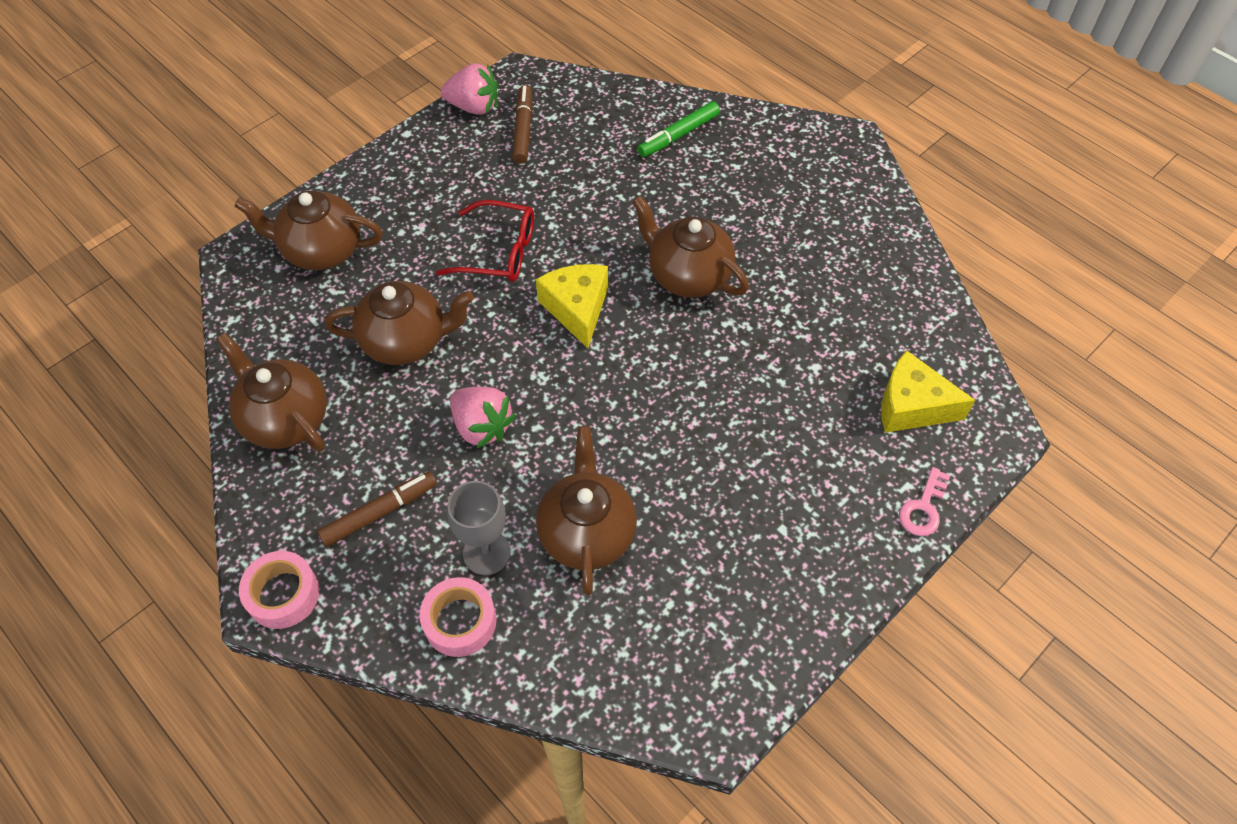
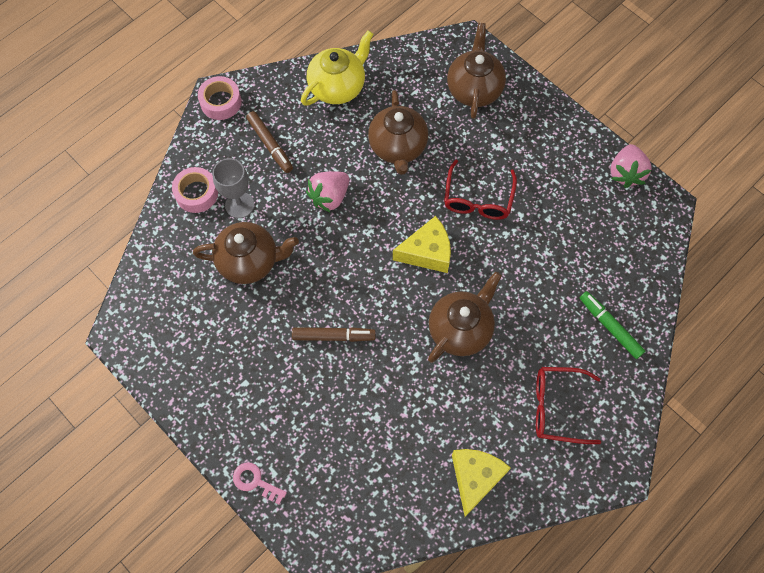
camera: 90 degrees right, 10 degrees up
(285, 419) = (338, 87): brown teapot -> yellow teapot
(523, 130) = (603, 209): brown marker -> brown marker (333, 336)
(782, 187) = (557, 407): none -> red glasses
(911, 406) = (340, 486): yellow cheese -> yellow cheese (475, 478)

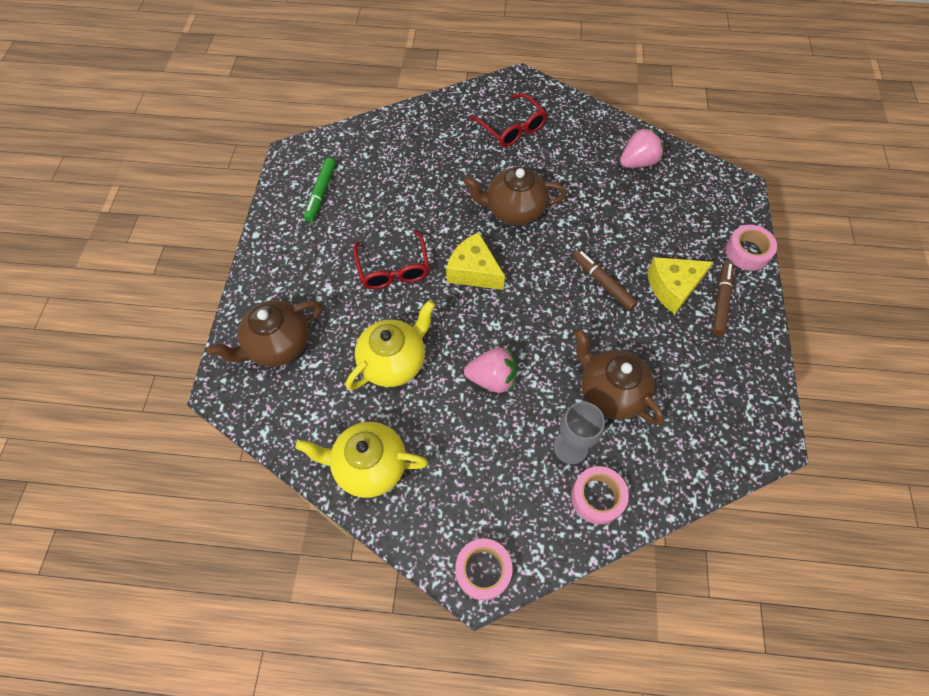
camera: 130 degrees left, 5 degrees down
(255, 481) = (747, 252): pink key -> pink tape
(270, 144) = (487, 475): brown marker -> brown marker (720, 302)
(398, 147) = (394, 362): brown teapot -> yellow teapot
(475, 478) = (603, 140): yellow cheese -> yellow cheese (673, 288)
(478, 199) = (393, 269): red glasses -> red glasses turned 105 degrees clockwise
(610, 327) = (426, 133): green marker -> green marker (321, 193)
(626, 173) = (283, 191): pink strawberry -> pink strawberry (638, 162)

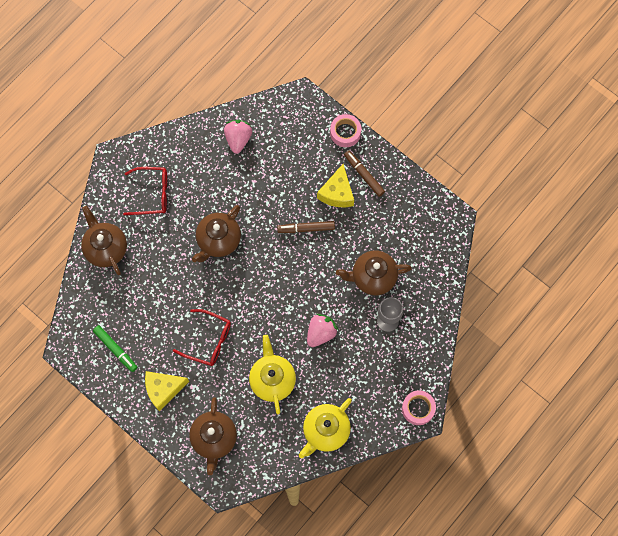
camera: 55 degrees left, 10 degrees up
(423, 125) = (106, 248): none -> brown teapot
(473, 271) = (245, 295): yellow cheese -> yellow cheese (163, 389)
(597, 497) = (421, 327): pink tape -> none

